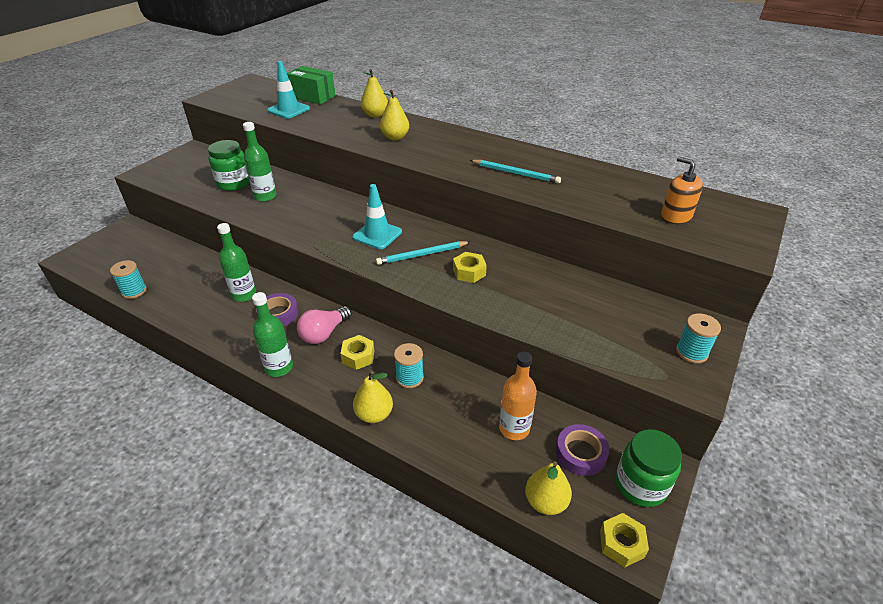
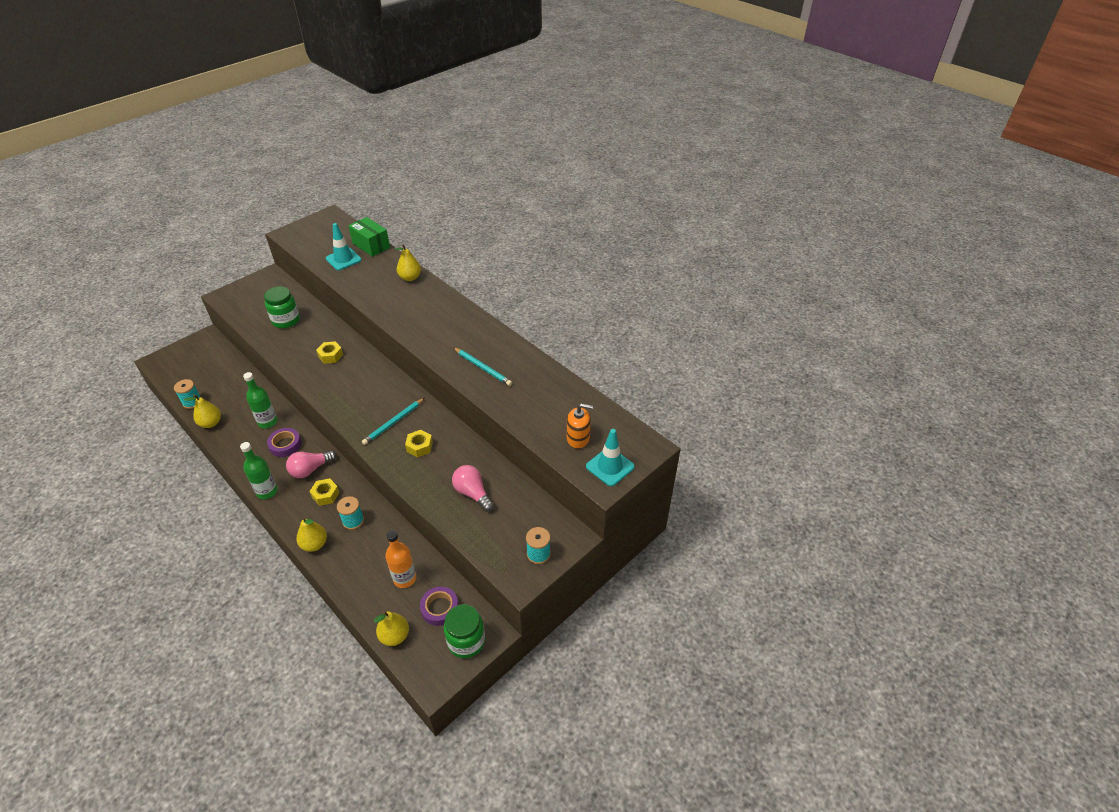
camera: 15 degrees right, 5 degrees up
(265, 196) = (304, 339): green bottle -> none
(377, 235) = (370, 396): turquoise traffic cone -> turquoise traffic cone (610, 466)
(395, 137) = (411, 308): yellow pear -> yellow pear (211, 423)
(422, 255) = (393, 423): turquoise pencil -> turquoise pencil turned 45 degrees counterclockwise
(565, 306) = (472, 493): none -> pink light bulb
(621, 544) = (426, 676): yellow nut -> yellow nut (330, 356)
(676, 216) = (578, 438): orange soap dispenser -> orange soap dispenser turned 120 degrees clockwise

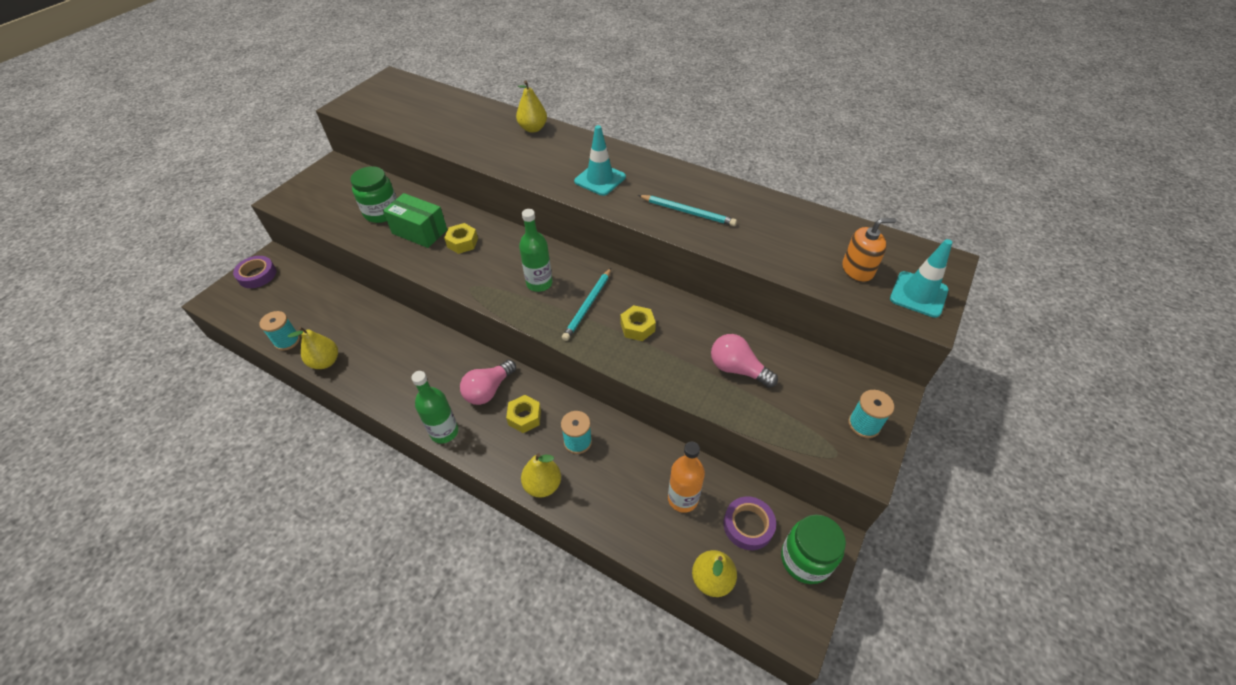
camera: 15 degrees left, 5 degrees up
(268, 422) = (403, 344): green bottle -> green bottle (539, 283)
(285, 445) = (440, 367): purple tape -> purple tape (257, 275)
(343, 259) = (436, 122): turquoise traffic cone -> turquoise traffic cone (600, 179)
(371, 245) = (462, 102): green box -> green box (419, 231)

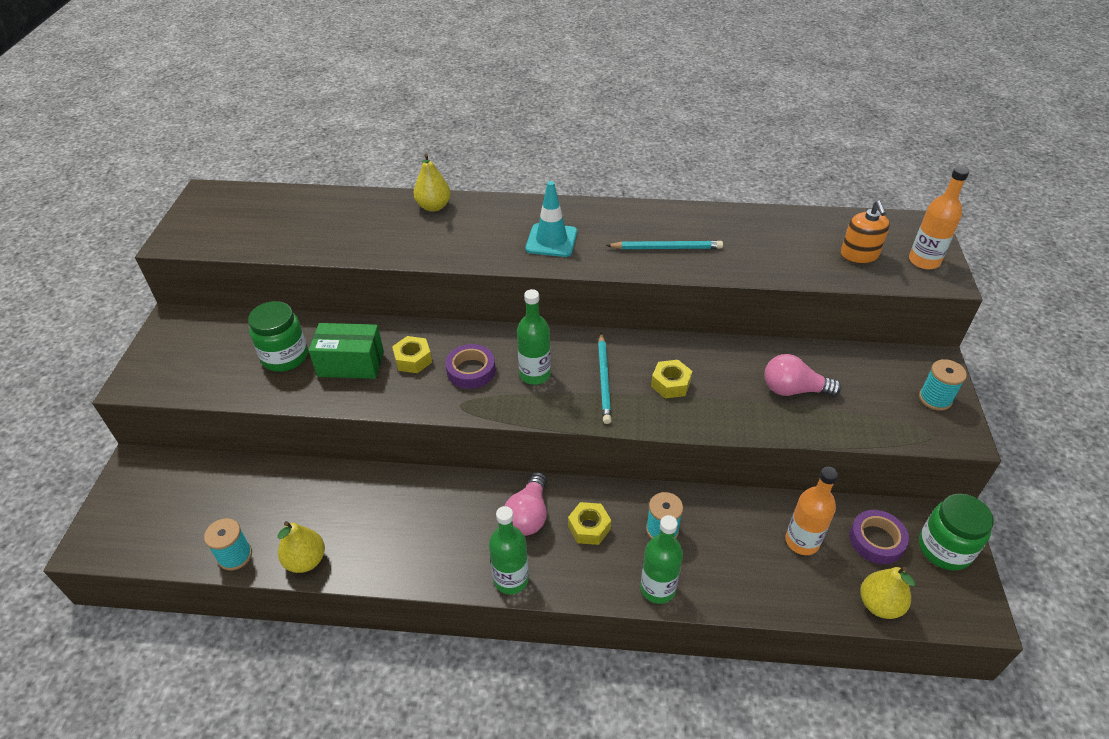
camera: 25 degrees left, 5 degrees down
(257, 275) = (130, 492): purple tape -> purple tape (471, 370)
(542, 485) = (657, 588): yellow pear -> green bottle
(857, 269) = (859, 255): orange soap dispenser -> orange soap dispenser turned 120 degrees clockwise
(918, 294) = (924, 261): turquoise traffic cone -> orange bottle

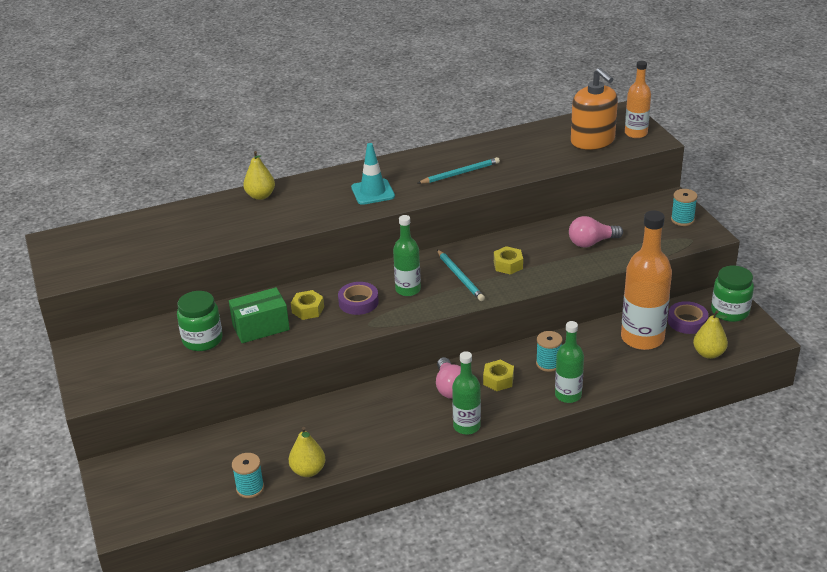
camera: 25 degrees left, 10 degrees down
(802, 541) = (642, 338): orange bottle -> orange bottle, size x1.71
(859, 255) = (592, 141): orange soap dispenser -> orange soap dispenser, size x1.64

